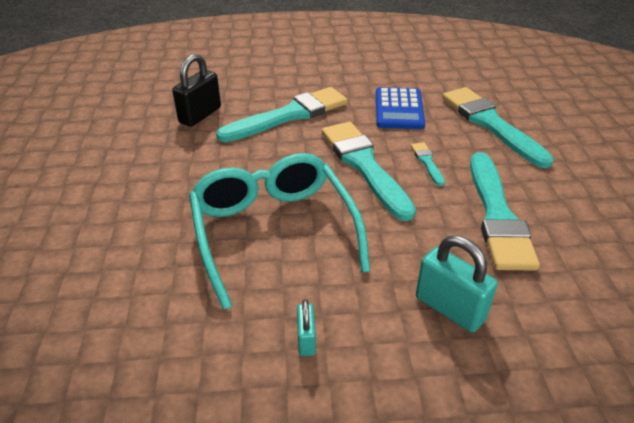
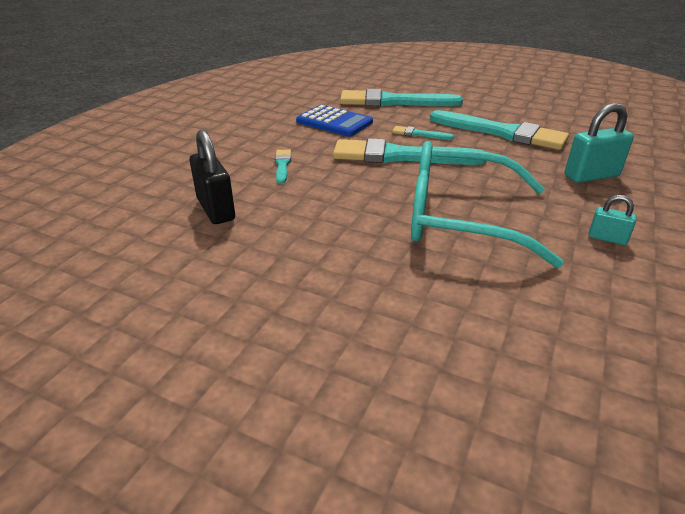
camera: 60 degrees left, 5 degrees down
(289, 115) = (282, 165): turquoise brush -> turquoise brush, size x0.44

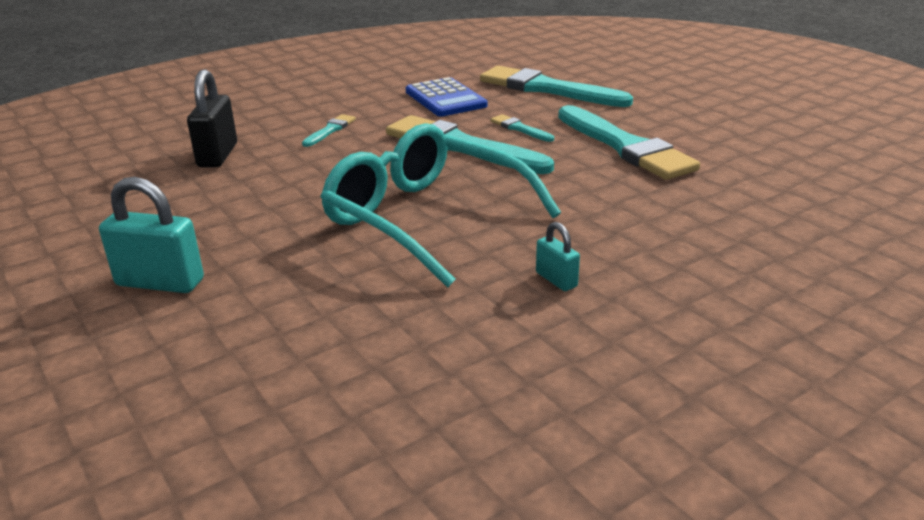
camera: 30 degrees right, 5 degrees down
(591, 176) = (657, 216): turquoise padlock -> turquoise padlock (160, 283)

